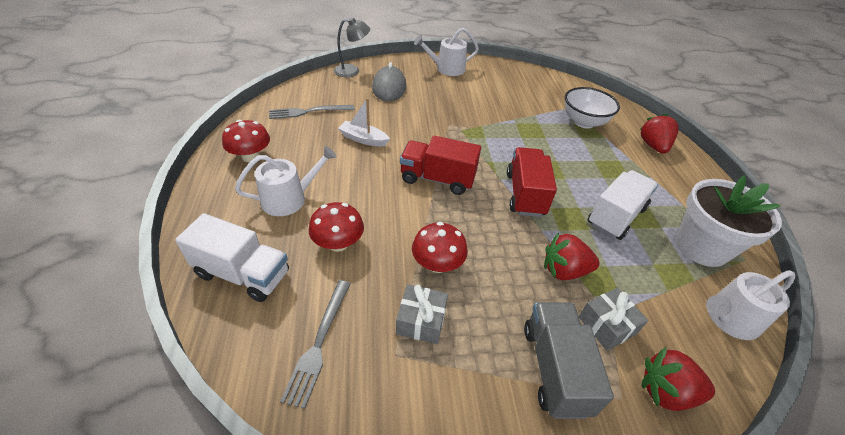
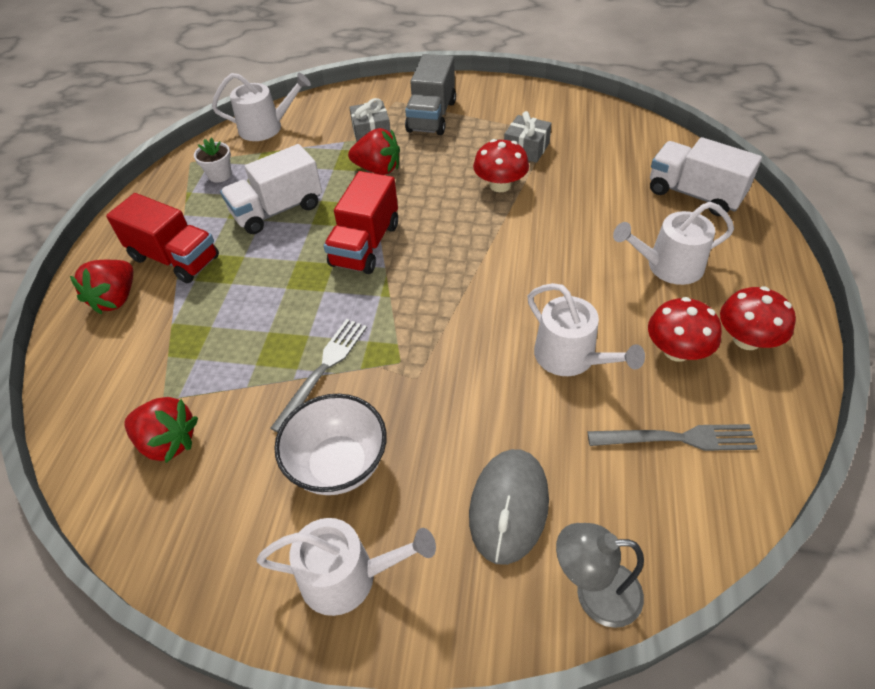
camera: 160 degrees left, 5 degrees up
(319, 343) = (612, 144): grey fork -> grey fork (323, 370)
(338, 243) = (602, 212): red mushroom -> red mushroom (676, 350)
(363, 139) = (571, 357): white boat -> white watering can
(437, 179) = (471, 275): red truck -> red truck (175, 258)
(583, 122) = (174, 359): white bowl -> white bowl (338, 465)
(666, 392) = (360, 100): red strawberry -> red strawberry (168, 442)
(701, 247) = (219, 175): white flower pot -> white flower pot, size x0.44

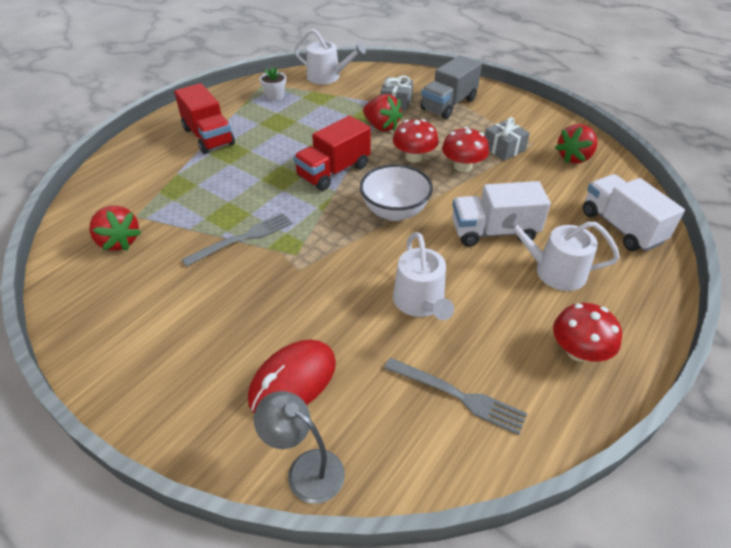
camera: 25 degrees right, 5 degrees down
(116, 299) = (157, 148): red strawberry -> red strawberry (574, 157)
(277, 210) = (294, 130): white truck -> white truck (493, 232)
(338, 465) = (205, 300): white bowl -> white bowl (394, 211)
(348, 576) = (155, 371): white watering can -> none
(509, 507) = (293, 381): grey mouse -> red mouse
(676, 350) = (510, 333): red mushroom -> red mushroom (414, 157)

